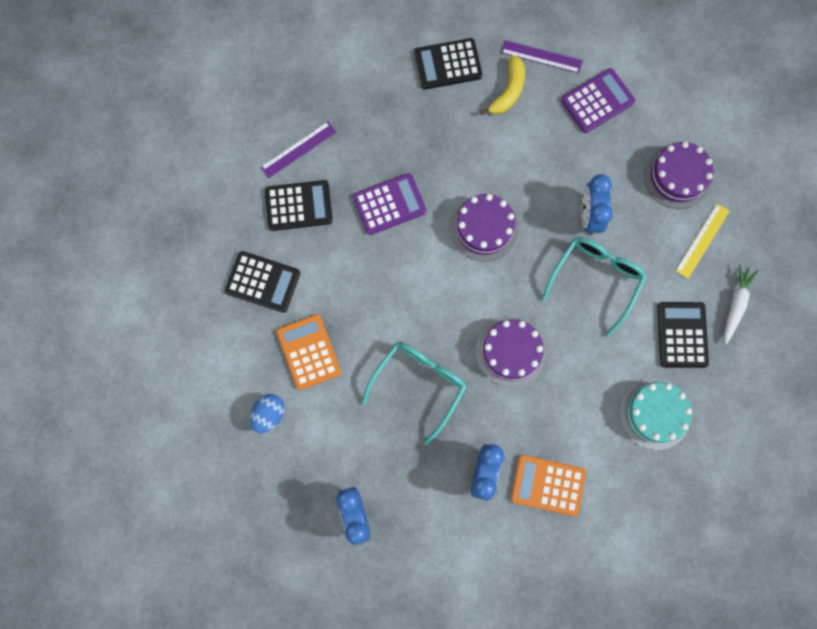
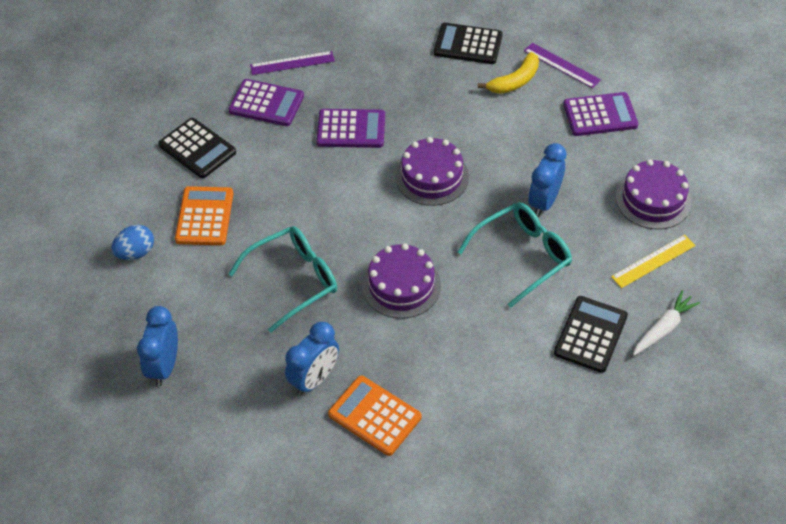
camera: 25 degrees right, 25 degrees down
(299, 206) = (266, 103): black calculator -> purple calculator
(654, 413) = (525, 394): turquoise cake -> none

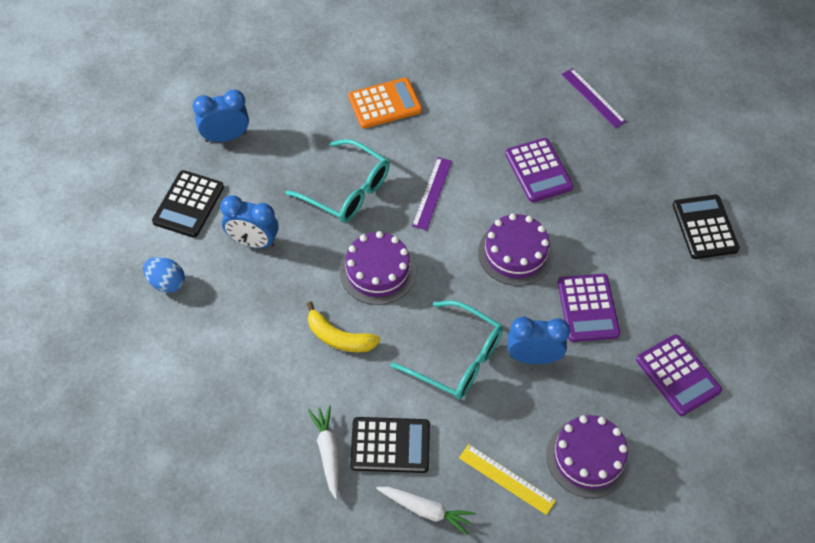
camera: 65 degrees right, 5 degrees up
(136, 252) = (326, 74): blue egg -> blue egg (166, 283)
(197, 149) = (455, 70): black calculator -> black calculator (188, 204)
(266, 103) = (533, 97): purple calculator -> purple calculator (588, 308)
(374, 416) = (233, 298): orange calculator -> none
(515, 81) = (679, 284): yellow banana -> yellow banana (339, 337)
(561, 65) = (727, 319): purple ruler -> purple ruler (432, 193)
(580, 385) = (328, 453): none -> white carrot

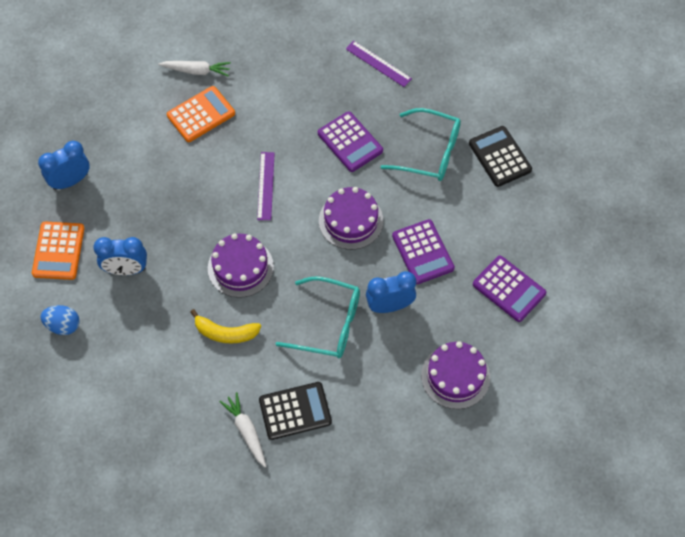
camera: 15 degrees left, 5 degrees up
(188, 204) = (58, 251): black calculator -> orange calculator
(347, 190) = (192, 202): turquoise glasses -> turquoise glasses (430, 152)
(425, 510) = (339, 455): white carrot -> white carrot (196, 71)
(506, 479) = (396, 411): yellow ruler -> none

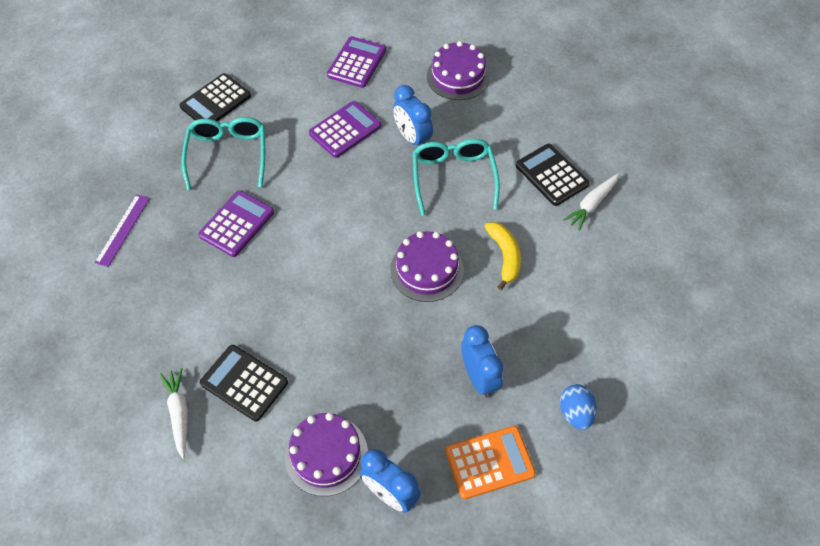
camera: 110 degrees left, 5 degrees down
(201, 114) = (244, 383): orange calculator -> black calculator
(265, 185) = (319, 282): purple ruler -> none
(351, 220) = (333, 194): purple cake -> purple cake (326, 455)

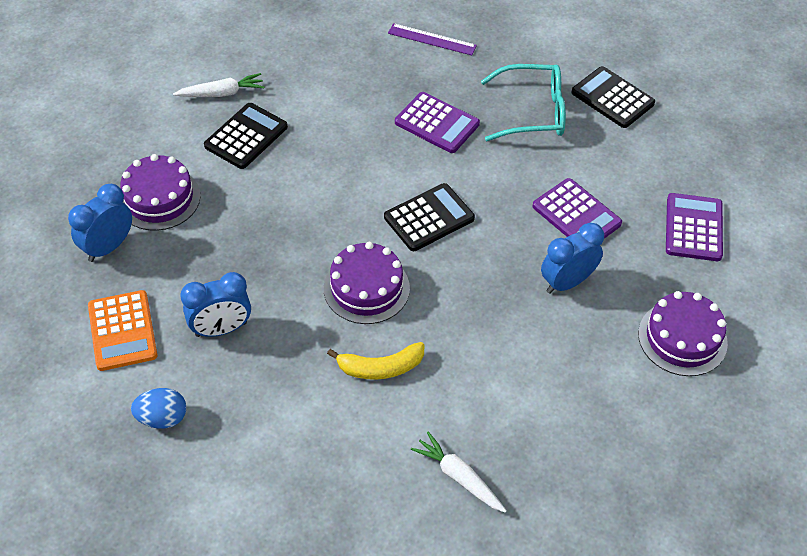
camera: 90 degrees right, 5 degrees down
(357, 63) = (693, 228): purple calculator -> purple calculator turned 105 degrees counterclockwise
(453, 177) = (503, 322): turquoise glasses -> none
(551, 175) = (509, 434): black calculator -> black calculator (429, 218)

